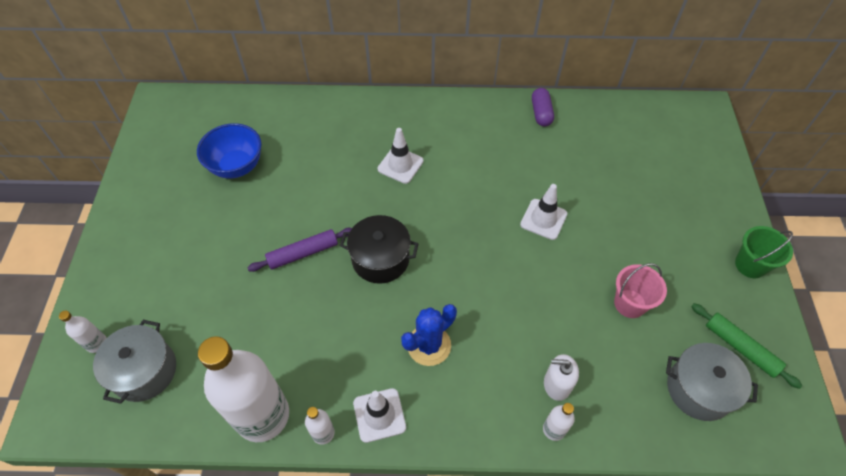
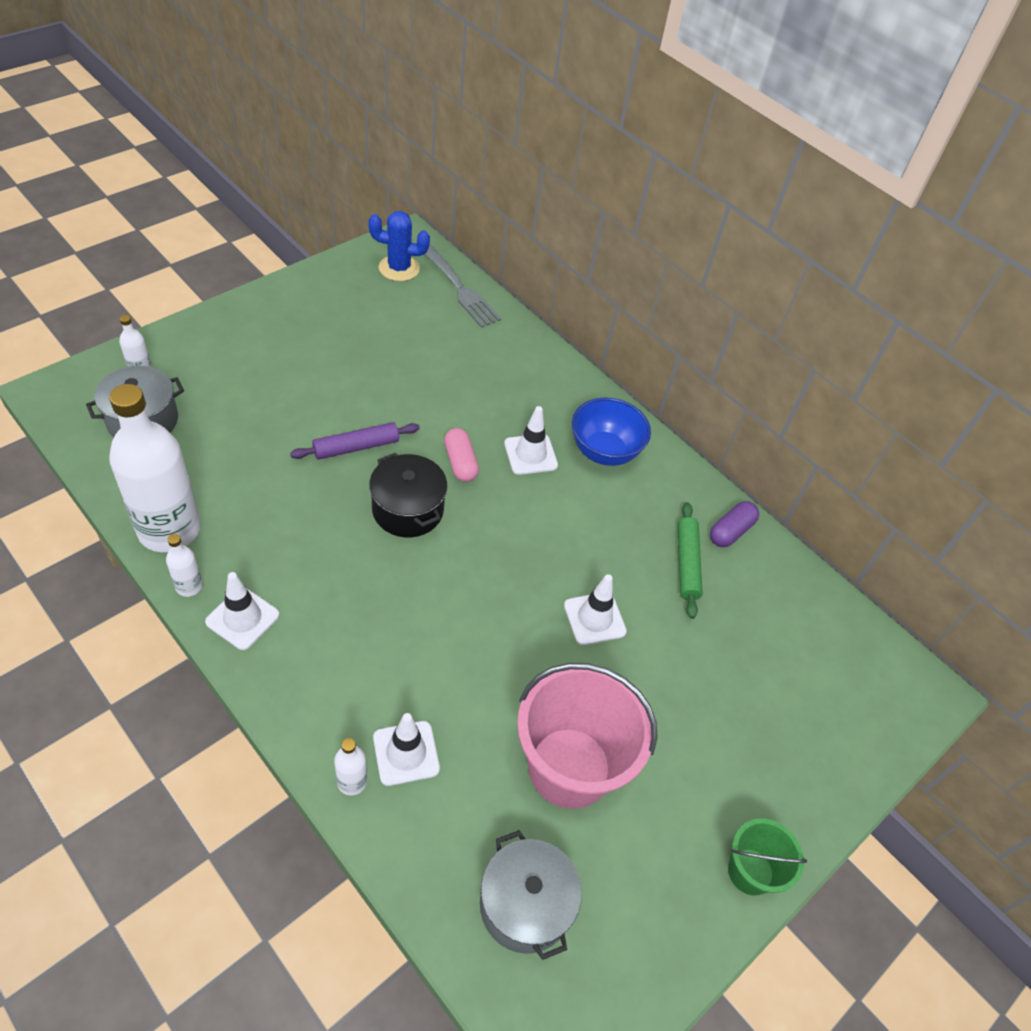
camera: 40 degrees right, 5 degrees down
(231, 106) = (459, 288): none -> grey fork
(236, 166) = (399, 337): blue bowl -> blue bowl (604, 451)
(303, 253) = (356, 447): purple rolling pin -> purple rolling pin turned 45 degrees counterclockwise
(371, 205) = (460, 462): none -> pink capsule
(429, 345) = (350, 611): blue cactus -> blue cactus (399, 268)
(557, 384) = (406, 753): white soap dispenser -> white traffic cone
(630, 303) = (569, 767): pink bucket -> pink bucket, size x1.91
(740, 348) = (621, 922): green rolling pin -> green rolling pin (686, 563)

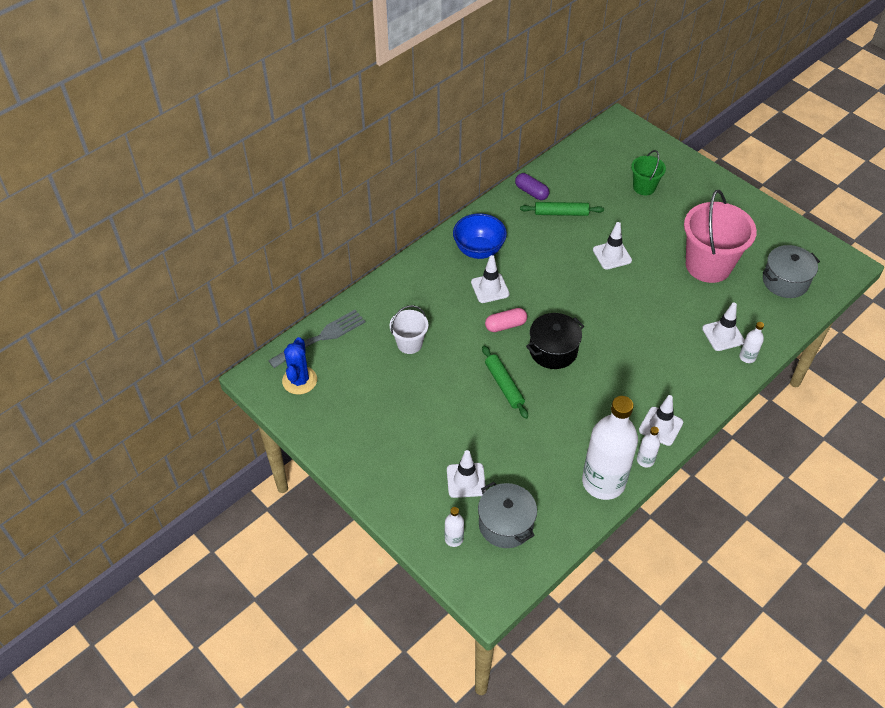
camera: 85 degrees left, 0 degrees up
(218, 392) = (466, 480): none -> white traffic cone
(356, 447) = (504, 385): purple rolling pin -> green rolling pin
(440, 363) = (409, 343): none -> white bucket
(750, 871) = (739, 198): green bucket -> green bucket (644, 187)

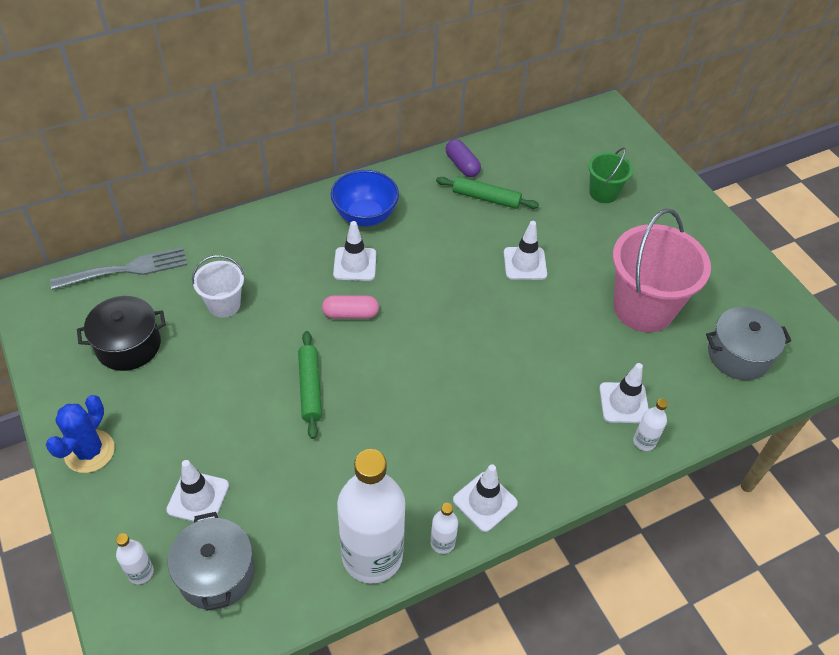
camera: 15 degrees right, 0 degrees up
(299, 380) = (73, 313): blue cactus -> blue cactus (89, 451)
(553, 350) = (393, 361): black pot -> black pot (128, 345)

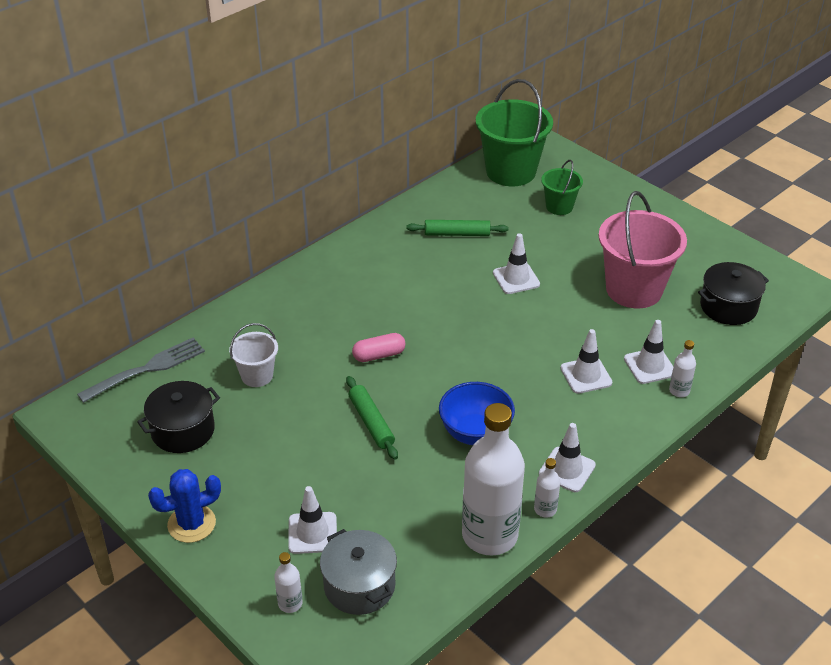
camera: 15 degrees left, 10 degrees down
(89, 451) = (191, 524): blue cactus -> blue cactus turned 60 degrees clockwise
(355, 264) = (363, 314): white traffic cone -> white traffic cone (586, 375)
(365, 216) = (353, 273): blue bowl -> blue bowl (475, 433)
(462, 165) = (422, 212): purple capsule -> none
(570, 142) = (511, 171): none -> green bucket
(738, 355) = (728, 307): grey pot -> black pot

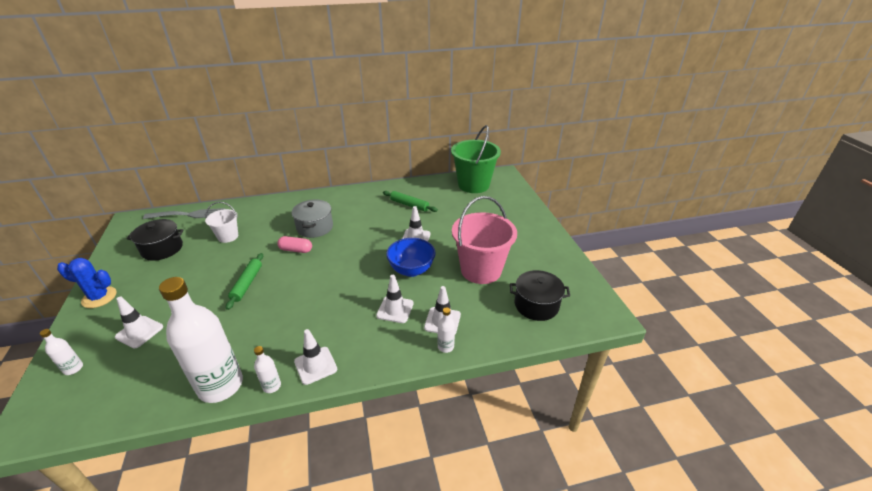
camera: 30 degrees right, 5 degrees down
(359, 585) = (116, 378): grey pot -> grey pot (315, 227)
(475, 433) = (291, 315): blue bowl -> blue bowl (411, 270)
(559, 206) = (482, 210): green bucket -> none

